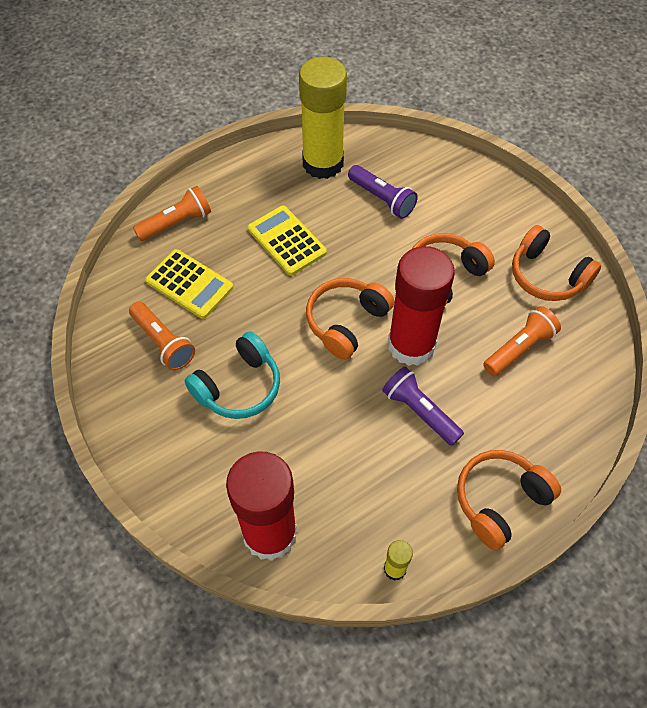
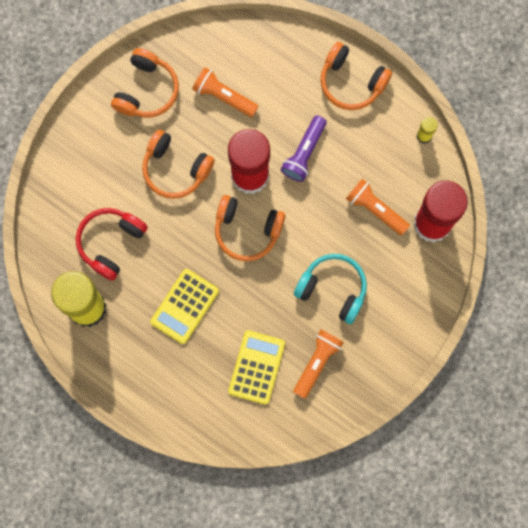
camera: 110 degrees left, 20 degrees up
(176, 223) = (199, 407): orange flashlight -> orange flashlight (375, 209)
(382, 199) = (111, 243): purple flashlight -> red headphones

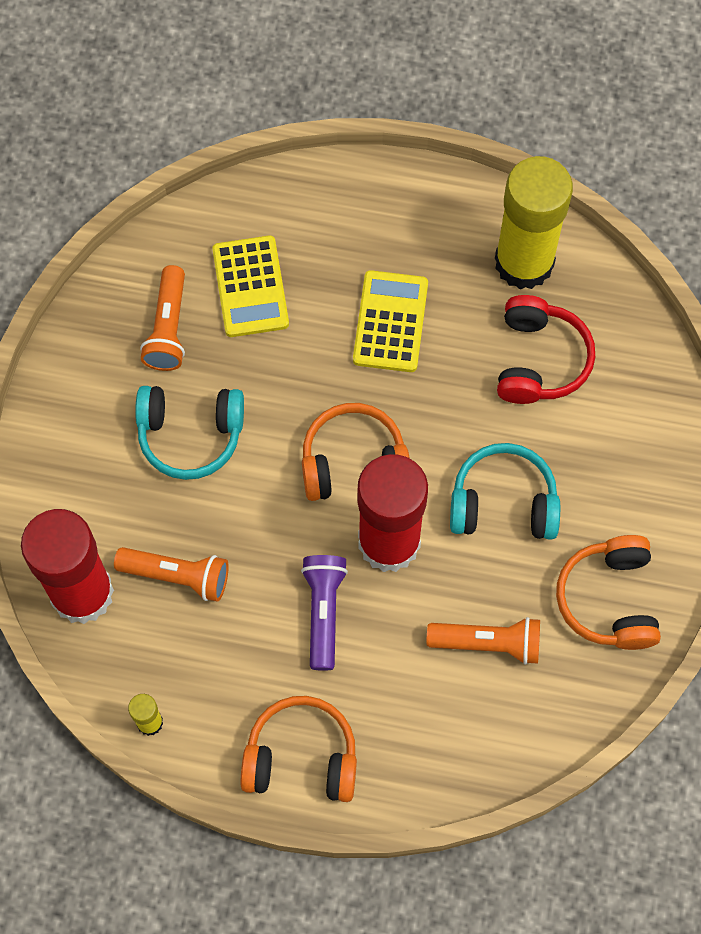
camera: 155 degrees right, 10 degrees down
(175, 168) = (503, 503): orange headphones -> turquoise headphones

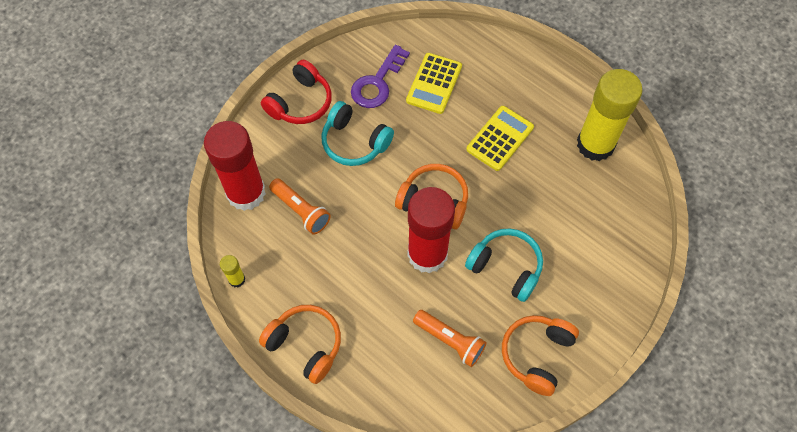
camera: 30 degrees right, 5 degrees down
(168, 328) = (377, 83): orange flashlight -> purple key
(323, 612) = (367, 272): purple flashlight -> none
(539, 360) = (573, 200): red headphones -> red headphones (300, 102)

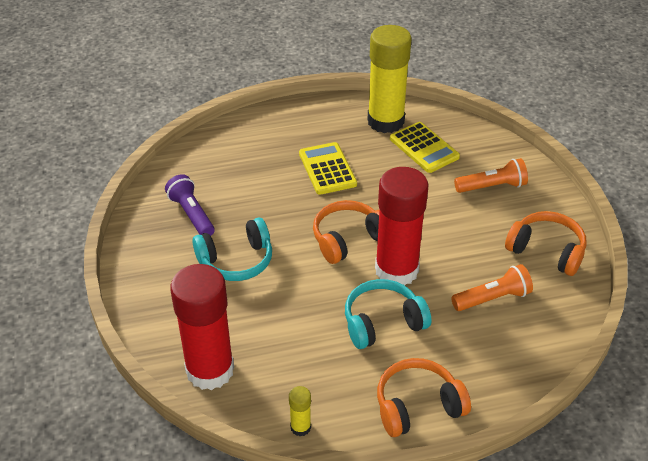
camera: 55 degrees left, 20 degrees down
(300, 102) = (153, 277): red headphones -> none
(301, 211) = (271, 336): orange flashlight -> orange flashlight (492, 186)
(377, 83) = (192, 214): purple key -> purple flashlight
(434, 83) = (232, 180): yellow calculator -> yellow calculator (424, 148)
(506, 267) = (451, 228): turquoise headphones -> turquoise headphones (383, 323)
(537, 355) = (546, 251): orange headphones -> orange headphones turned 150 degrees clockwise

